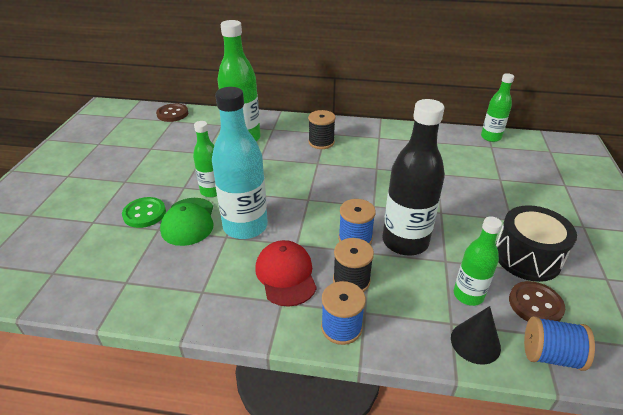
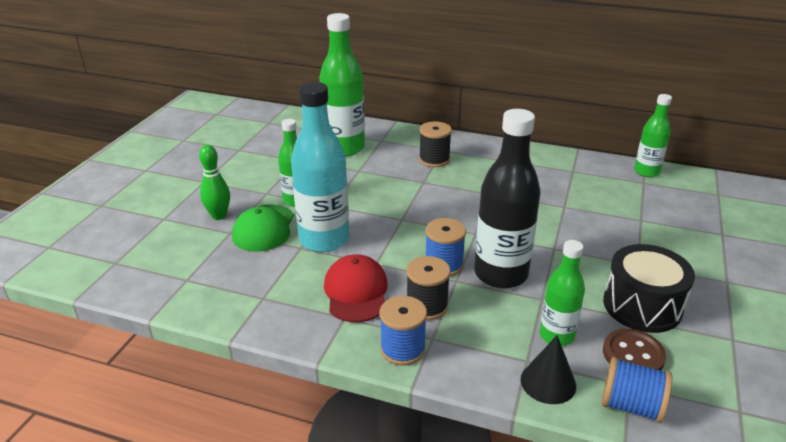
camera: 10 degrees right, 5 degrees down
(144, 214) = (219, 216): green button -> green bowling pin
(172, 114) = (271, 115): brown button -> none

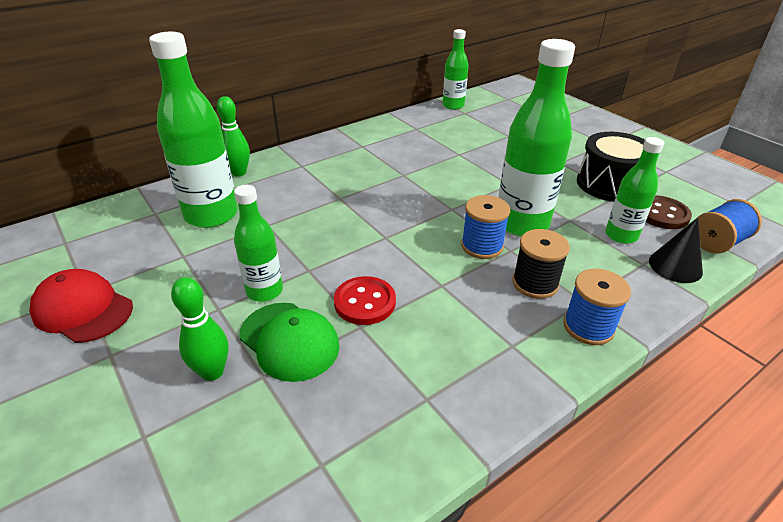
camera: 55 degrees left, 5 degrees up
(324, 239) = (365, 302): turquoise bottle -> red button
(356, 292) = (477, 319): red cap -> red cap (83, 309)
(400, 133) = (239, 172): none -> green bowling pin
(434, 159) = (312, 176): black spool -> none
(501, 274) = (522, 223): black bottle -> green bottle

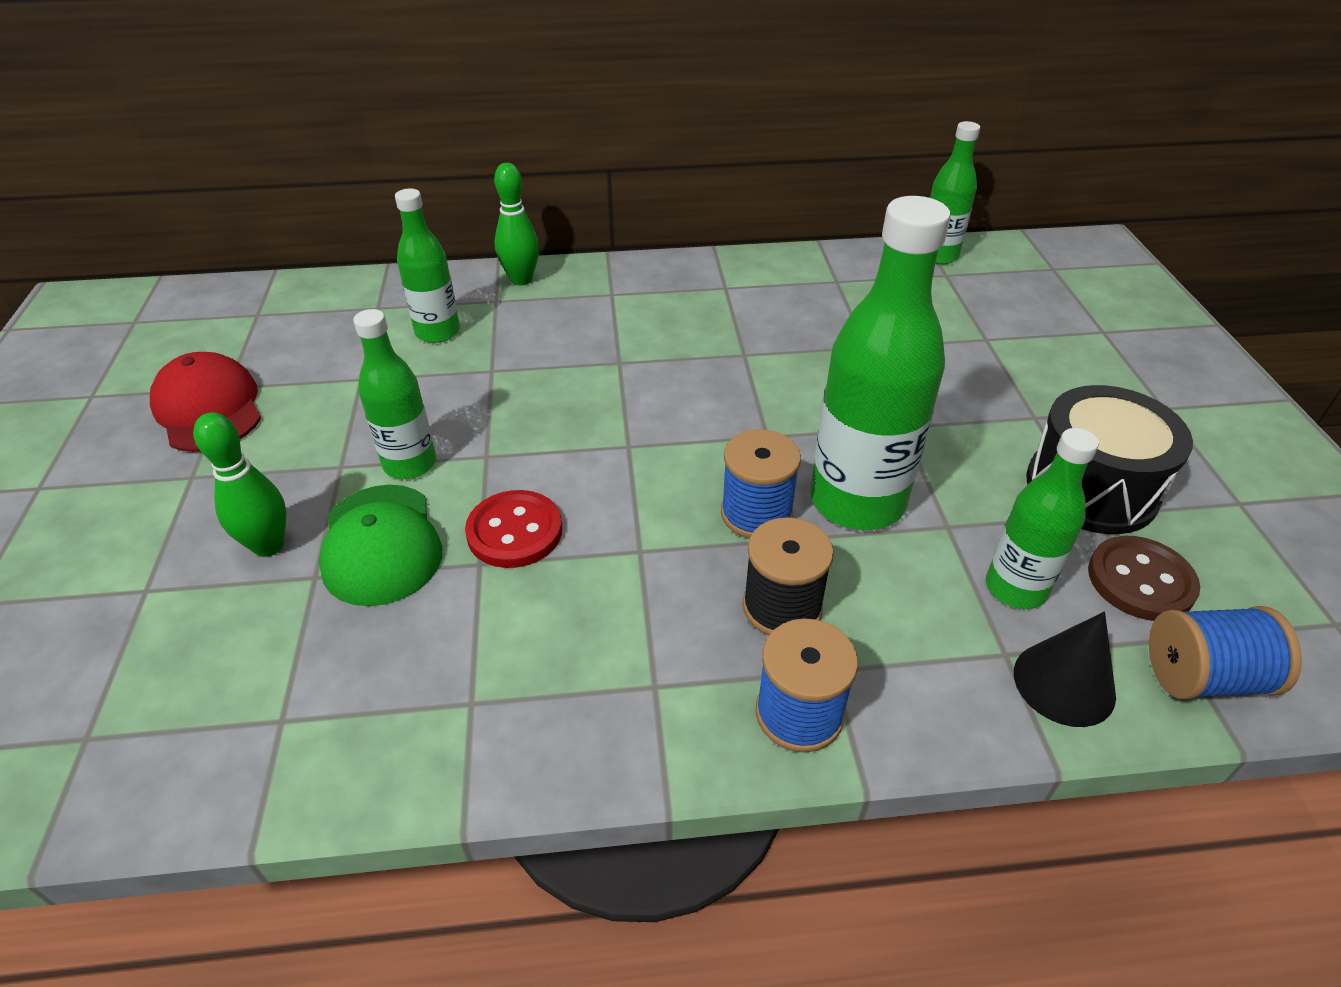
camera: 30 degrees right, 5 degrees up
(211, 215) = (437, 332): green bottle -> green bottle, size x0.58

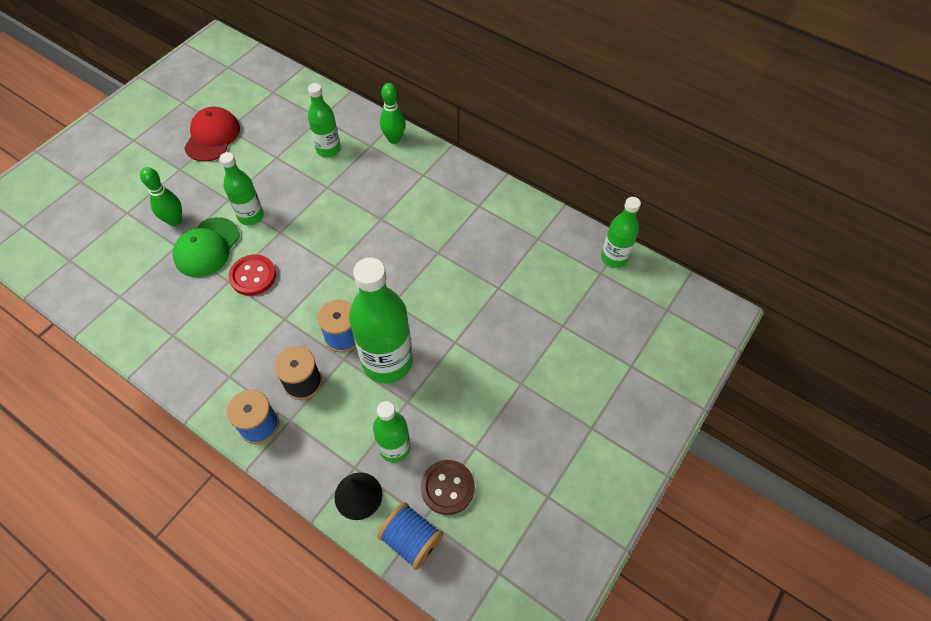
camera: 40 degrees right, 15 degrees up
(1091, 488) = (491, 435): black drum -> none

